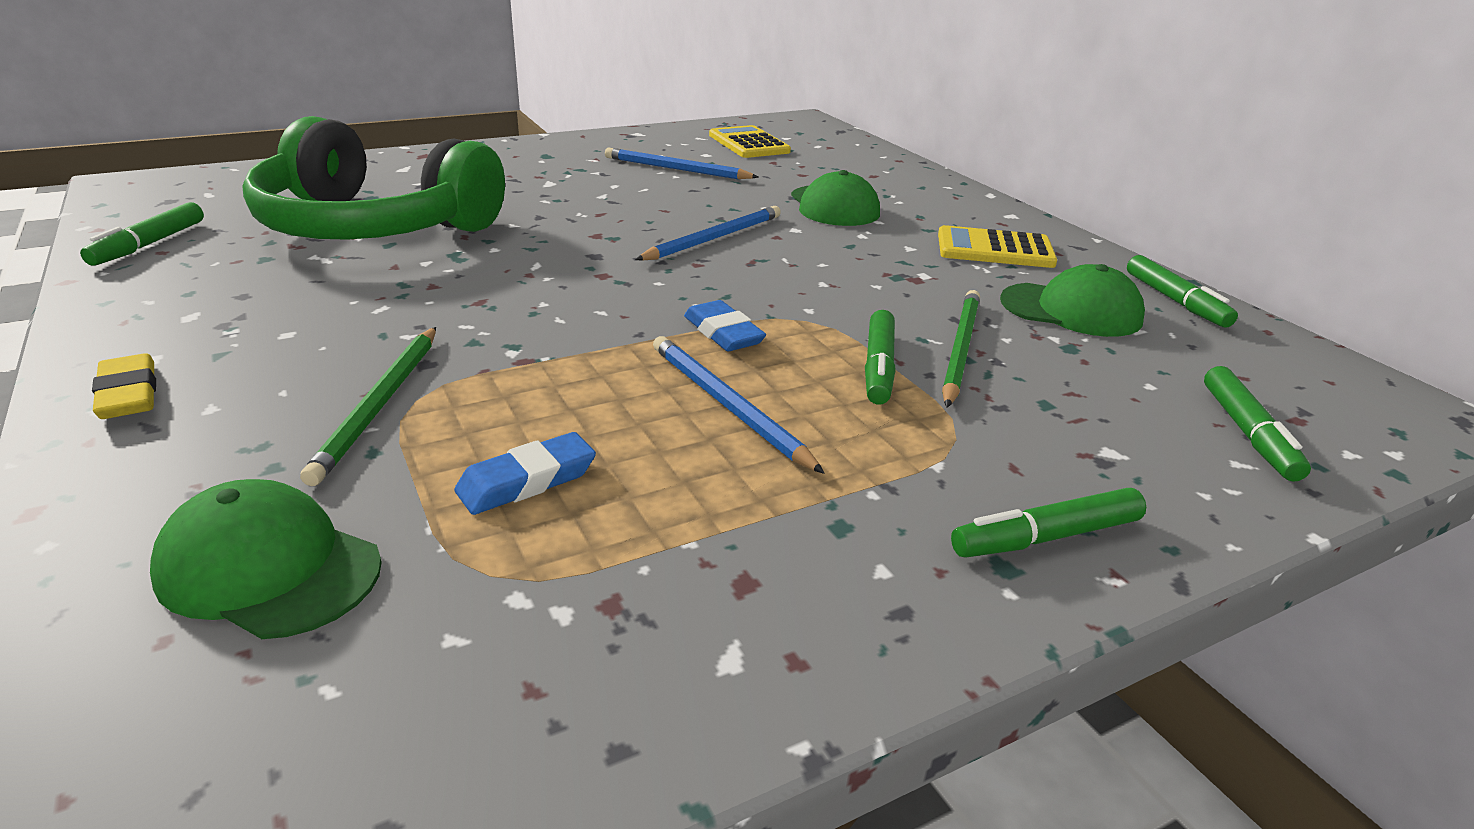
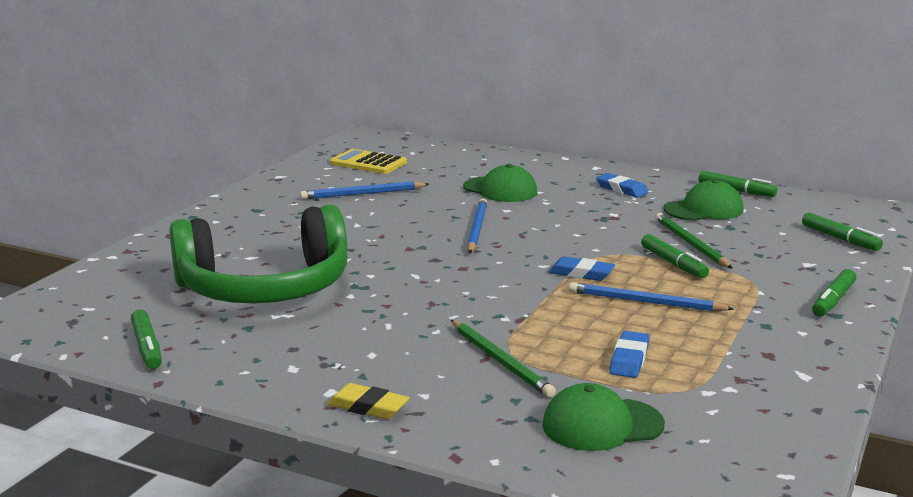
camera: 35 degrees left, 10 degrees down
(995, 249) = (621, 189): yellow calculator -> blue eraser

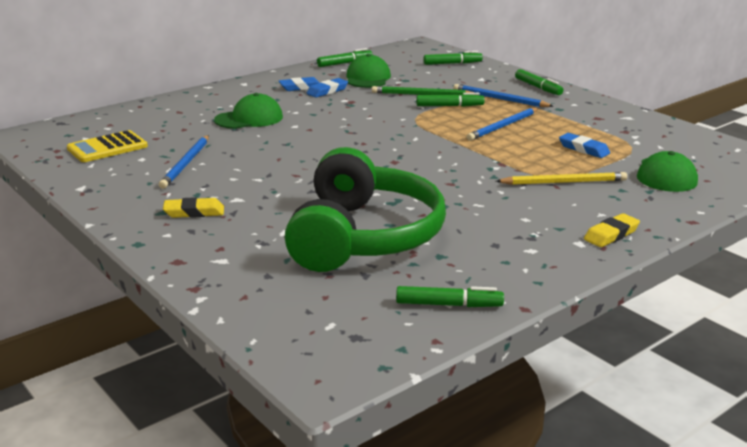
camera: 65 degrees left, 5 degrees up
(264, 219) = (194, 212): none -> yellow eraser
(476, 229) = (322, 142): blue pencil -> blue pencil (499, 99)
(500, 361) = (564, 182): green pencil -> yellow pencil
(581, 273) = (441, 131): blue eraser -> blue eraser (327, 91)

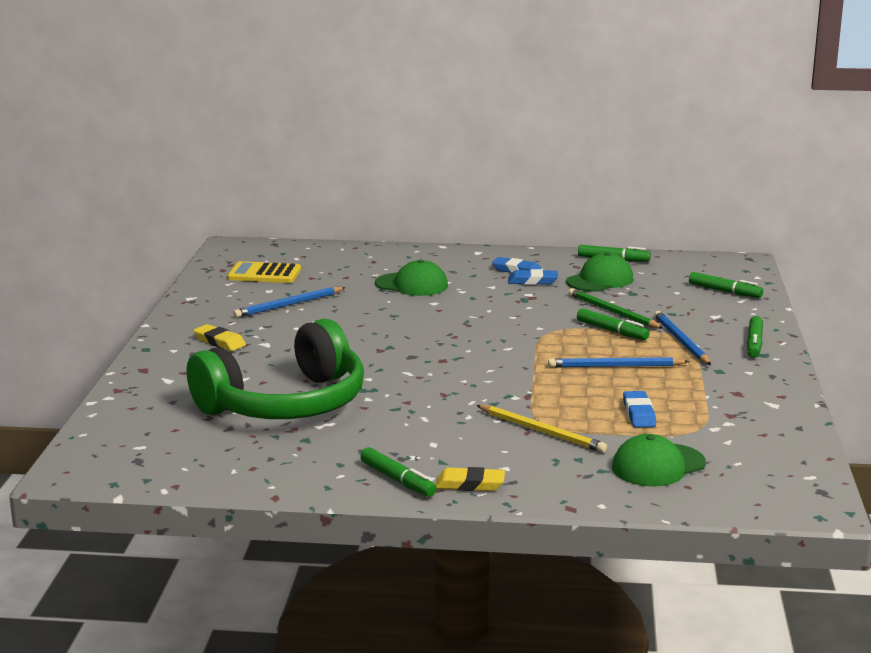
camera: 45 degrees right, 5 degrees down
(448, 305) = (233, 470): green marker -> green marker (397, 480)

